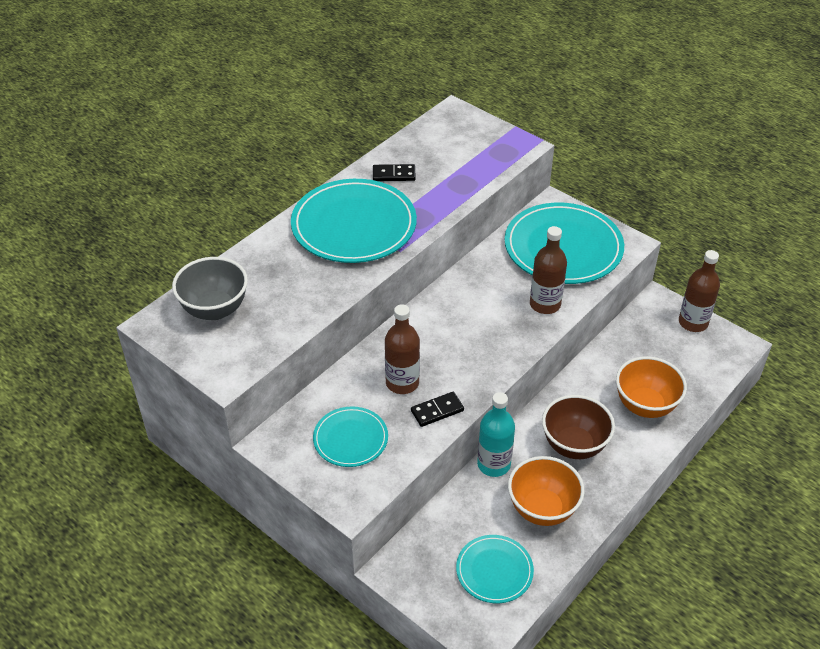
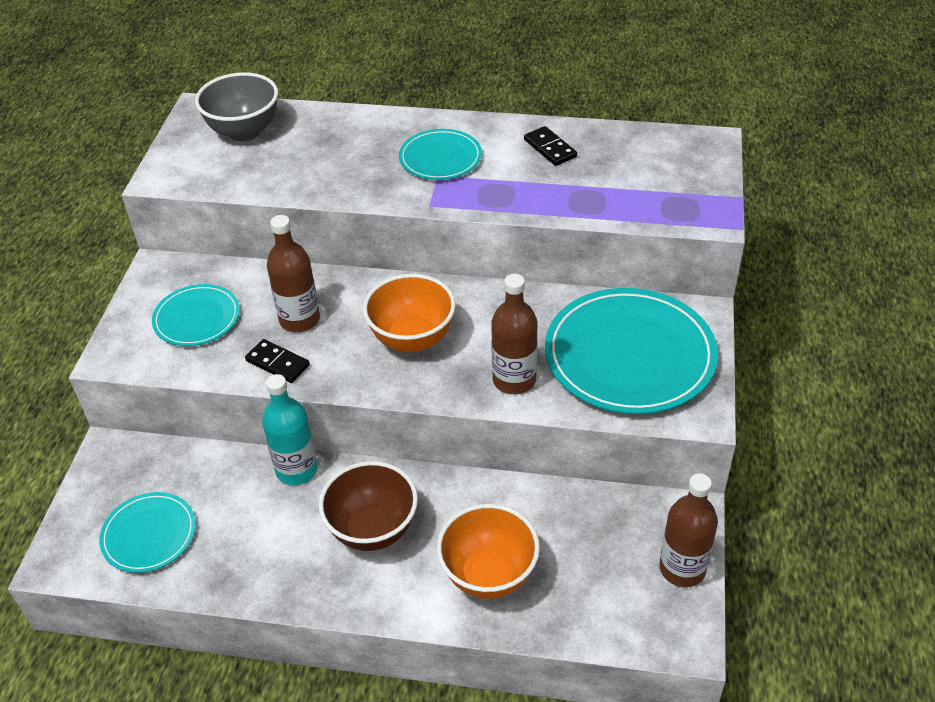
camera: 60 degrees right, 0 degrees up
(354, 225) = (440, 158): turquoise plate -> turquoise plate, size x0.54
(542, 509) = (258, 540): orange bowl -> orange bowl (412, 339)

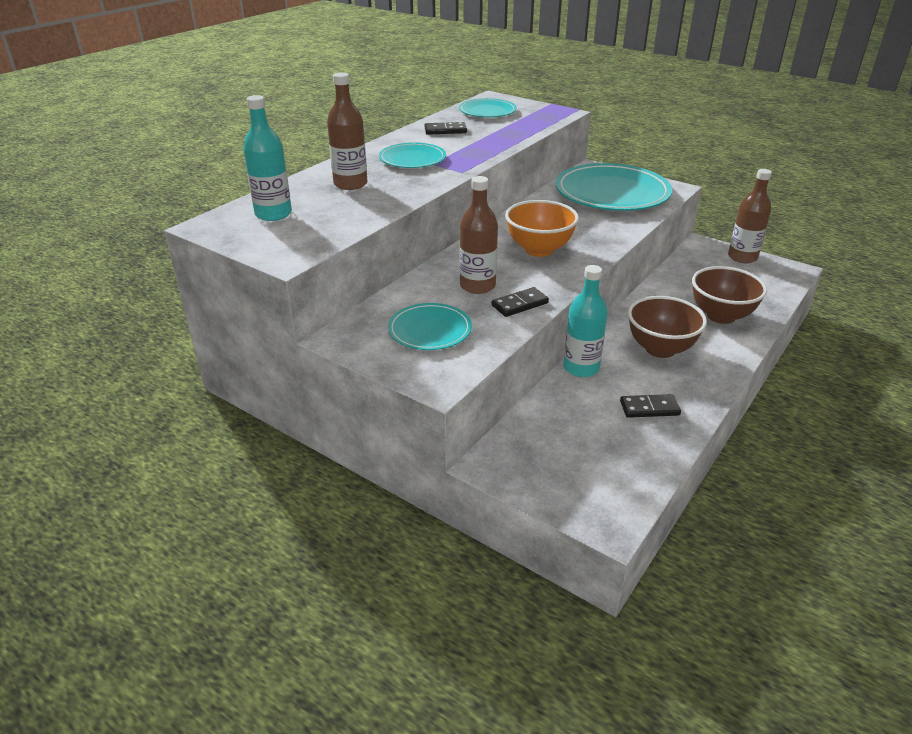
camera: 65 degrees left, 10 degrees down
(149, 534) = (607, 458): turquoise plate -> turquoise plate (487, 111)
(244, 131) = (273, 214): grey bowl -> turquoise bottle
(247, 548) = (649, 408): none -> black domino
(488, 575) = (721, 316): orange bowl -> brown bowl
(514, 380) = (607, 227): brown bottle -> brown bottle (350, 184)

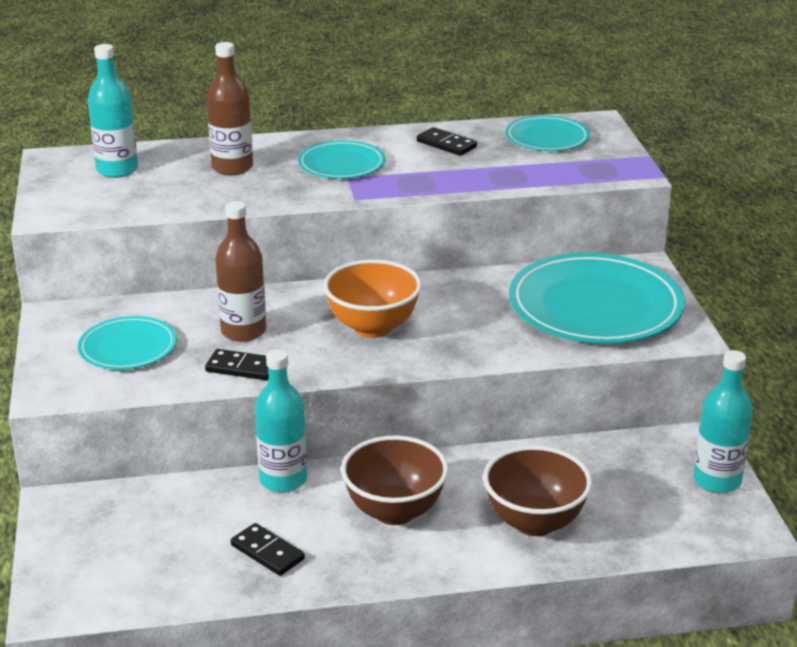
camera: 45 degrees right, 5 degrees down
(742, 257) = (717, 480): brown bottle -> turquoise bottle

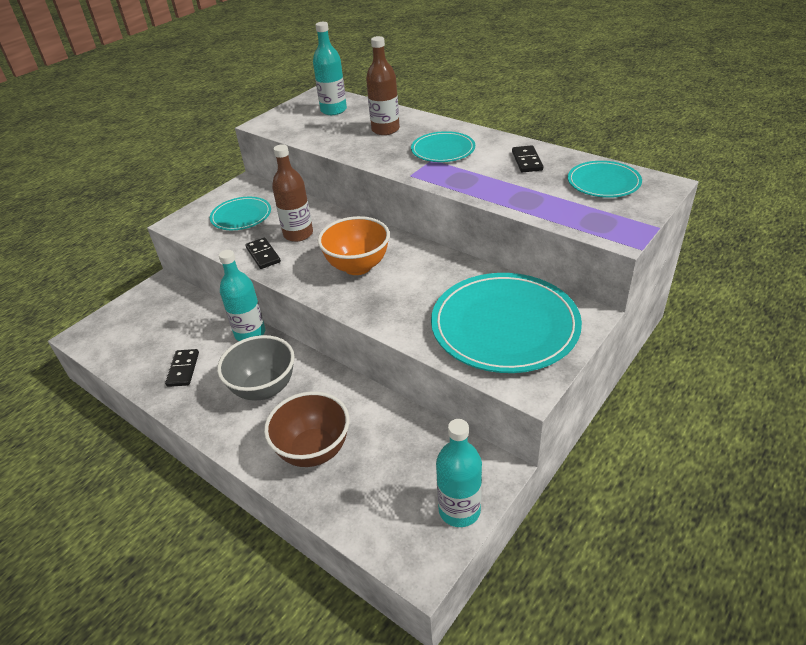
camera: 50 degrees right, 10 degrees up
(394, 511) = (264, 388): brown bowl -> grey bowl

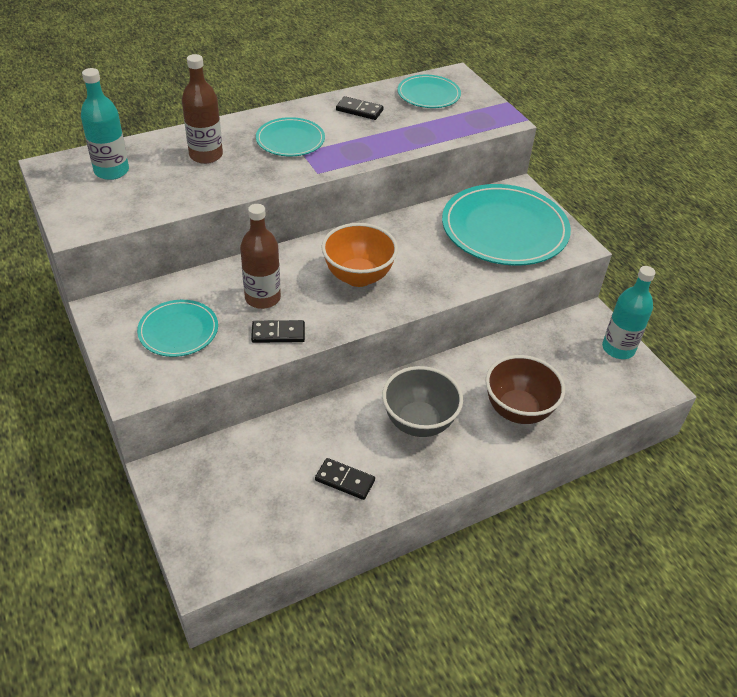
camera: 70 degrees left, 5 degrees up
(250, 333) = (326, 411): turquoise bottle -> none

